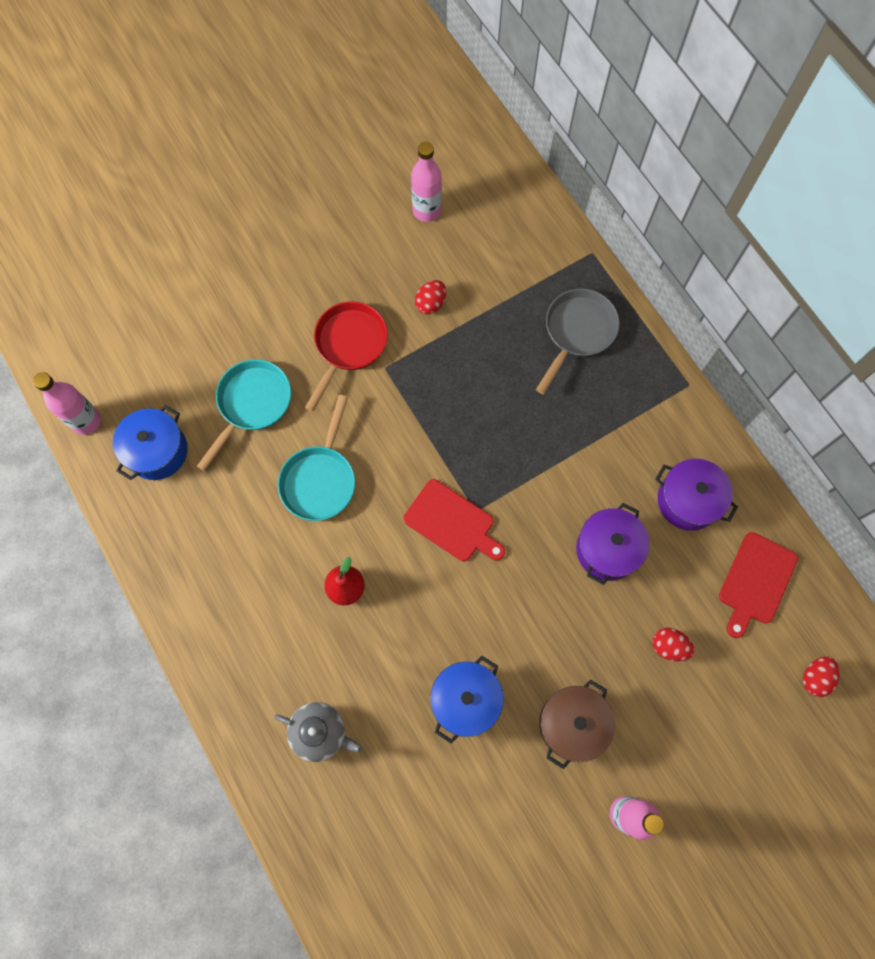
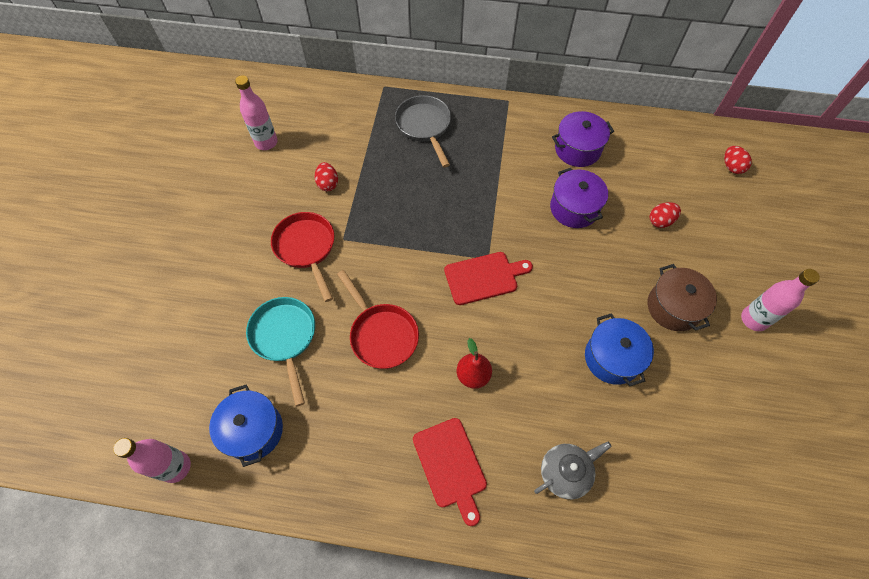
camera: 50 degrees left, 10 degrees down
(320, 479) = (381, 334): turquoise pan -> red pan
(756, 581) = (653, 153): red cutting board -> red cutting board (451, 465)

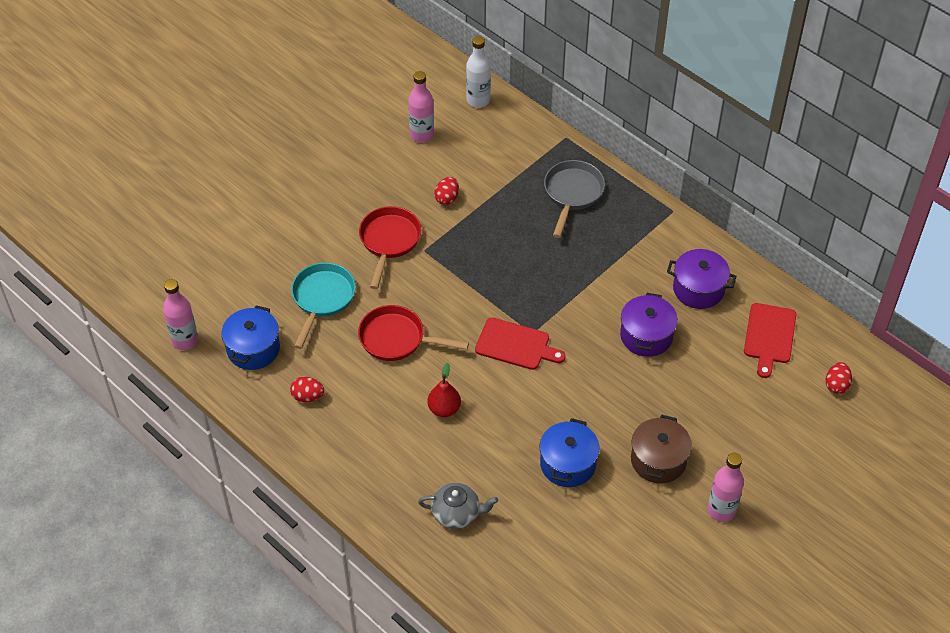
camera: 35 degrees right, 10 degrees down
(292, 92) = (478, 100): none -> white bottle
(381, 334) = (397, 339): red pan -> red pan turned 105 degrees clockwise
(451, 465) = (375, 457): red cutting board -> red cutting board (769, 336)
(660, 221) = (716, 390): red egg -> red egg (307, 396)

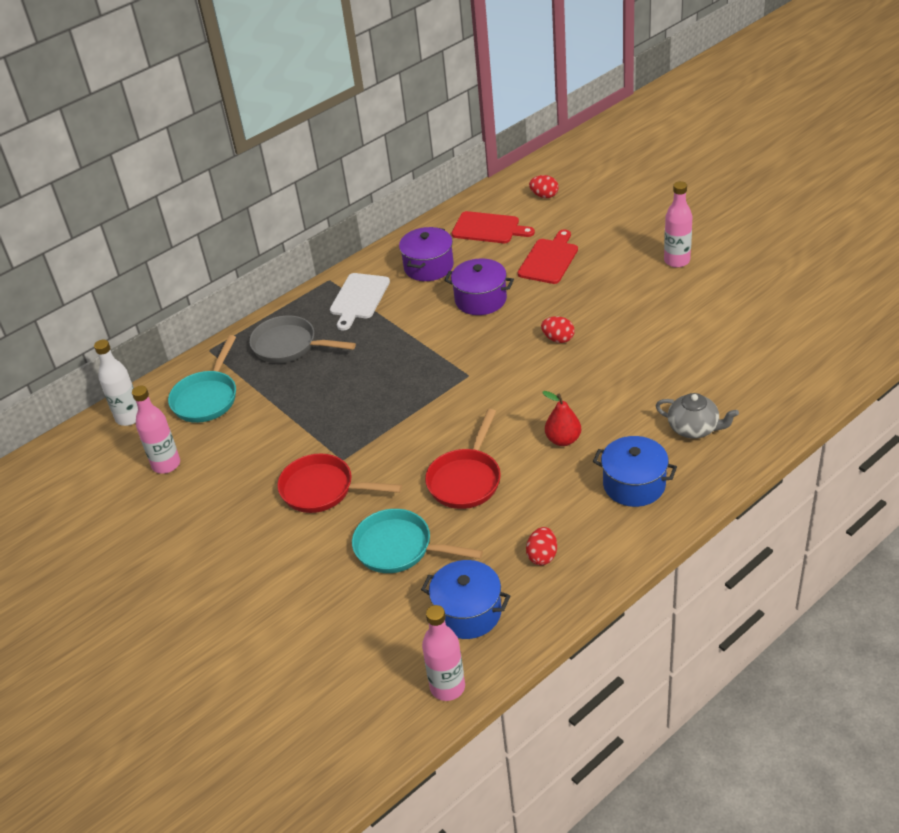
camera: 80 degrees left, 10 degrees down
(447, 198) = (270, 441): red egg -> red egg (558, 339)
(457, 513) = (694, 428): grey teapot -> grey teapot turned 105 degrees clockwise
(502, 147) = (207, 398): none -> turquoise pan
(515, 345) = (483, 387): red cutting board -> red cutting board (549, 259)
(568, 464) = (630, 352): blue pot -> blue pot (634, 484)
(644, 237) = (359, 298): none -> white cutting board
(658, 460) = (624, 295): brown pot -> none

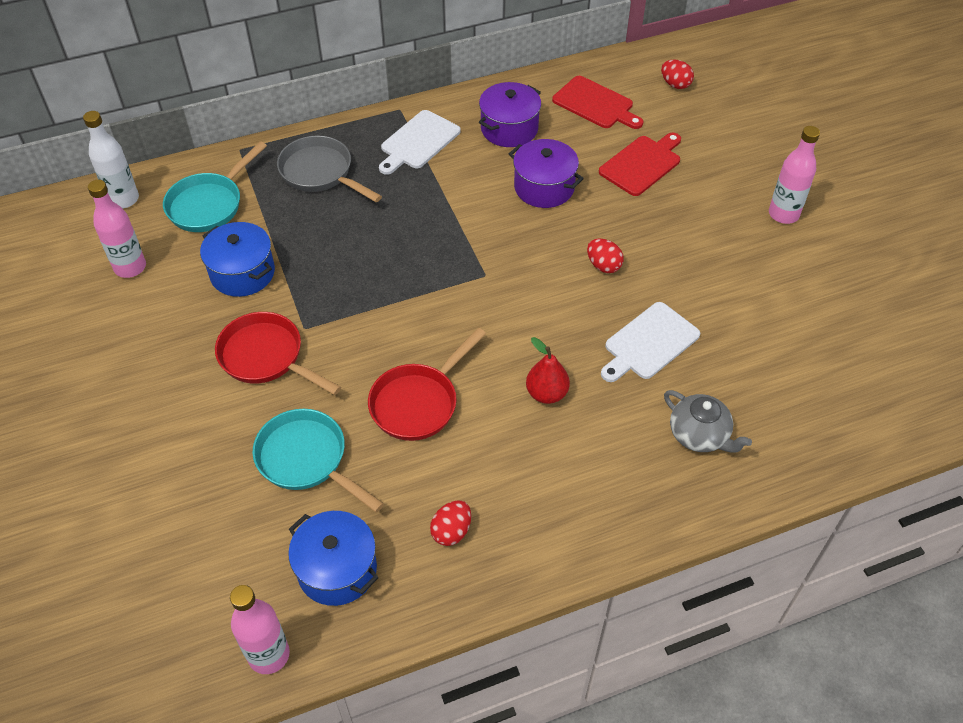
camera: 15 degrees right, 10 degrees up
(623, 380) = (649, 343): none -> white cutting board
(634, 484) = (596, 481): blue pot -> blue pot (242, 273)

